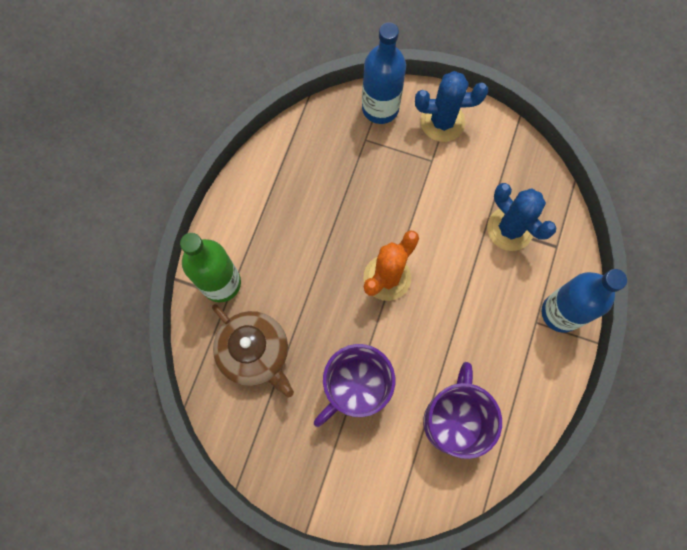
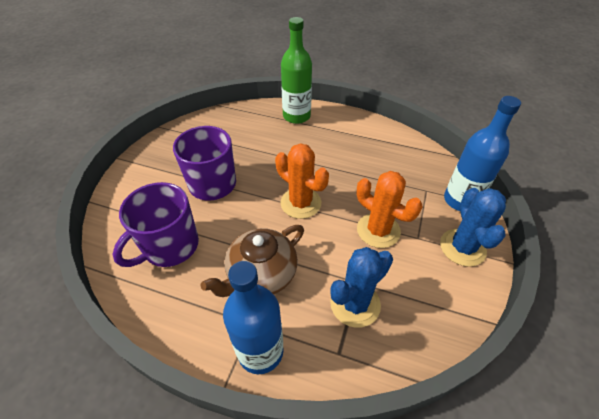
camera: 90 degrees right, 25 degrees down
(255, 353) = (246, 132): brown teapot -> brown teapot (261, 274)
(424, 198) = (378, 230): none -> orange cactus
(453, 420) = (170, 246): purple mug -> purple mug turned 120 degrees clockwise

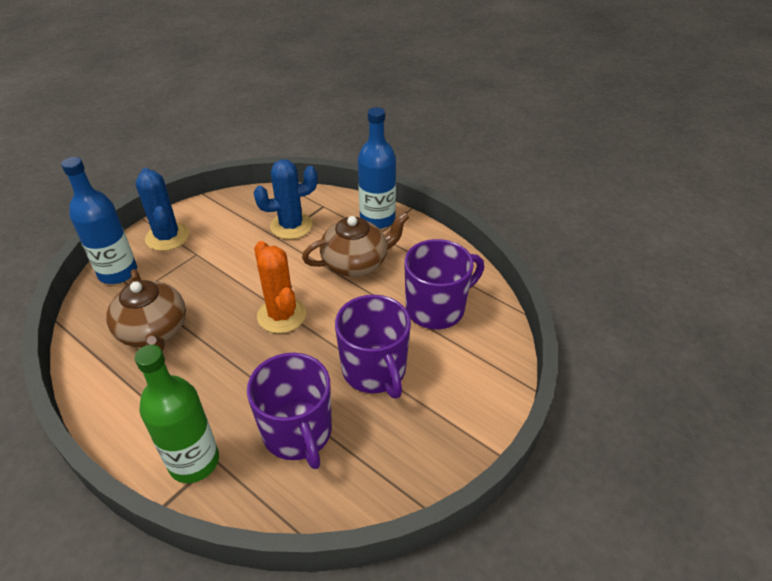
camera: 160 degrees left, 5 degrees down
(247, 140) = (298, 433): none -> purple mug
(378, 230) = (225, 268): orange cactus -> none
(383, 167) = (153, 331): none -> brown teapot
(462, 247) = (167, 237): blue cactus -> blue cactus turned 45 degrees counterclockwise

